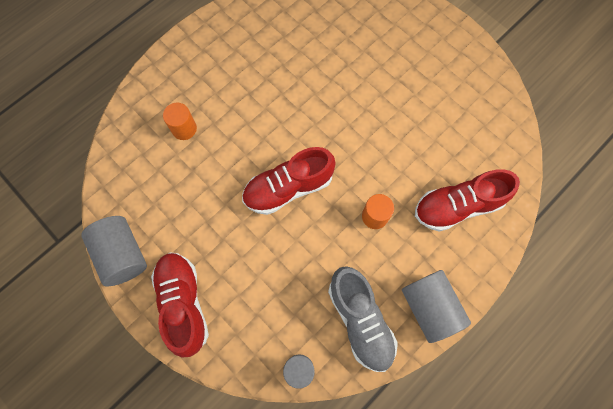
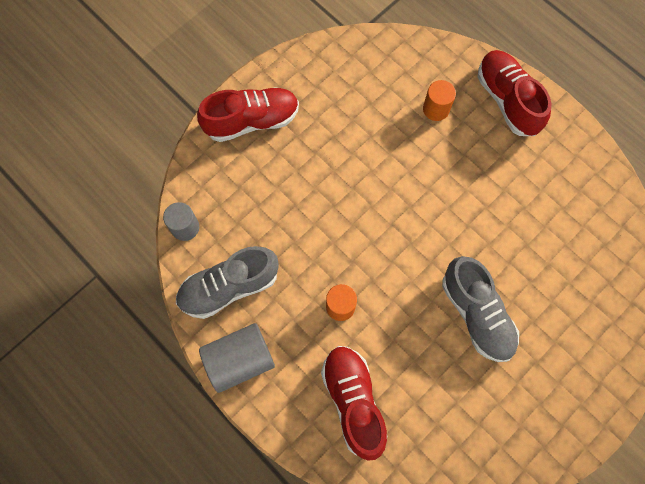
camera: 90 degrees right, 0 degrees up
(122, 254) = (300, 64): grey cylinder -> none
(288, 188) = (371, 215): red shoe -> red shoe (507, 100)
(376, 106) = (476, 314): none -> grey shoe

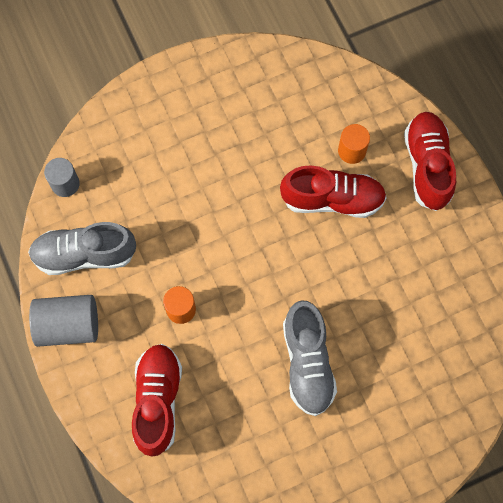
camera: 20 degrees right, 0 degrees up
(252, 121) = (167, 102): red shoe -> red shoe (332, 199)

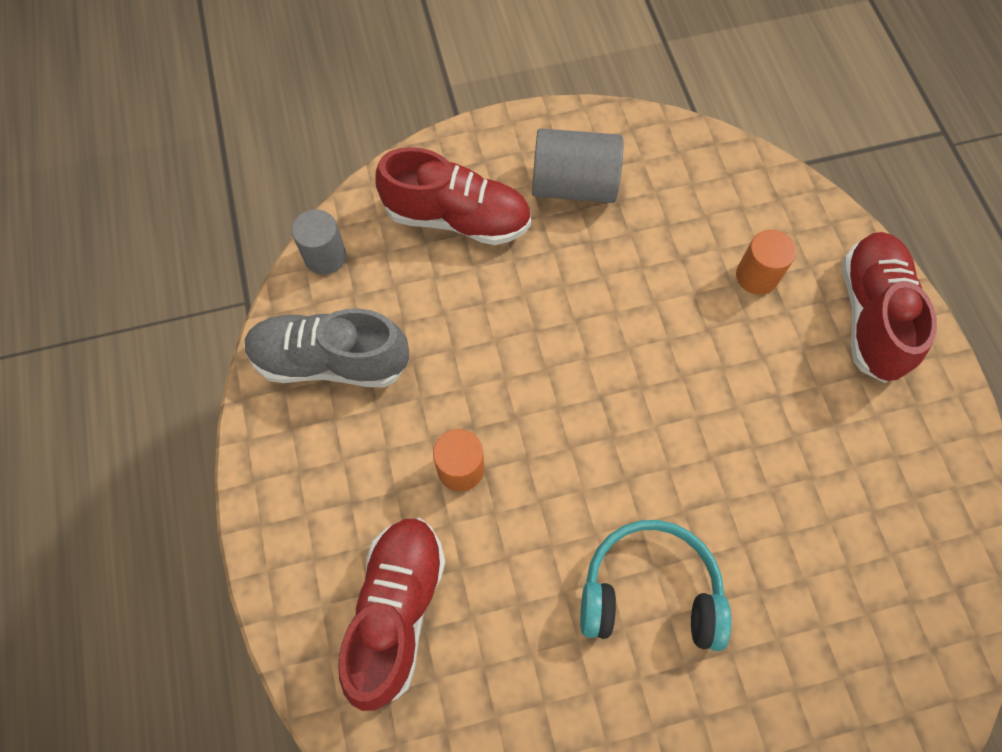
camera: 10 degrees right, 5 degrees down
(68, 325) = (282, 463): grey cylinder -> grey cylinder (574, 185)
(307, 363) = (650, 591): grey shoe -> turquoise headphones
(332, 199) = (719, 341): red shoe -> red shoe (457, 218)

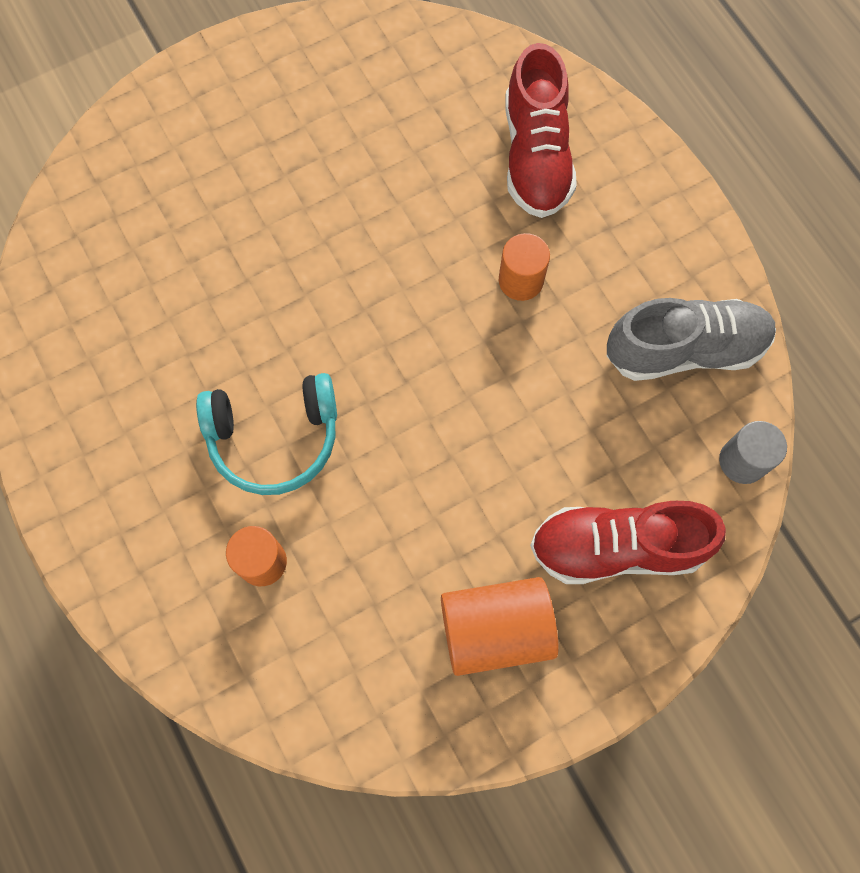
camera: 165 degrees right, 5 degrees up
(574, 185) = (495, 630): grey cylinder -> orange cylinder
(650, 591) = (324, 221): turquoise headphones -> turquoise headphones (274, 438)
(871, 315) = (131, 545): red shoe -> none

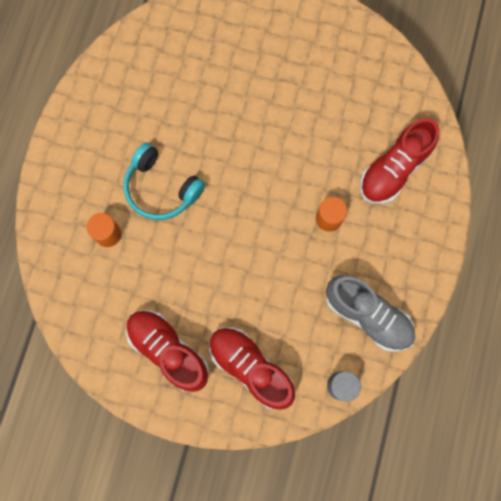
camera: 45 degrees right, 5 degrees up
(495, 630) = (168, 350): orange cylinder -> red shoe

